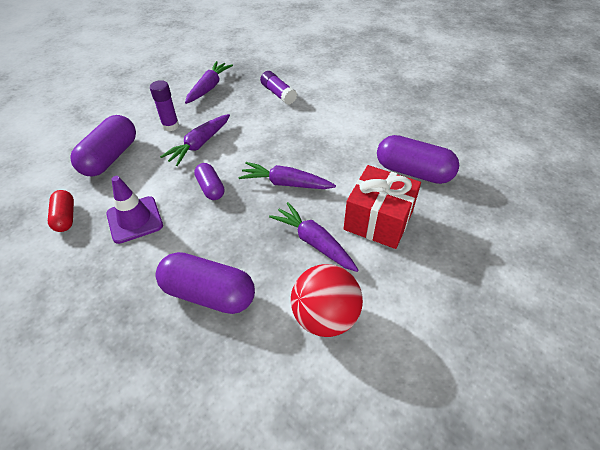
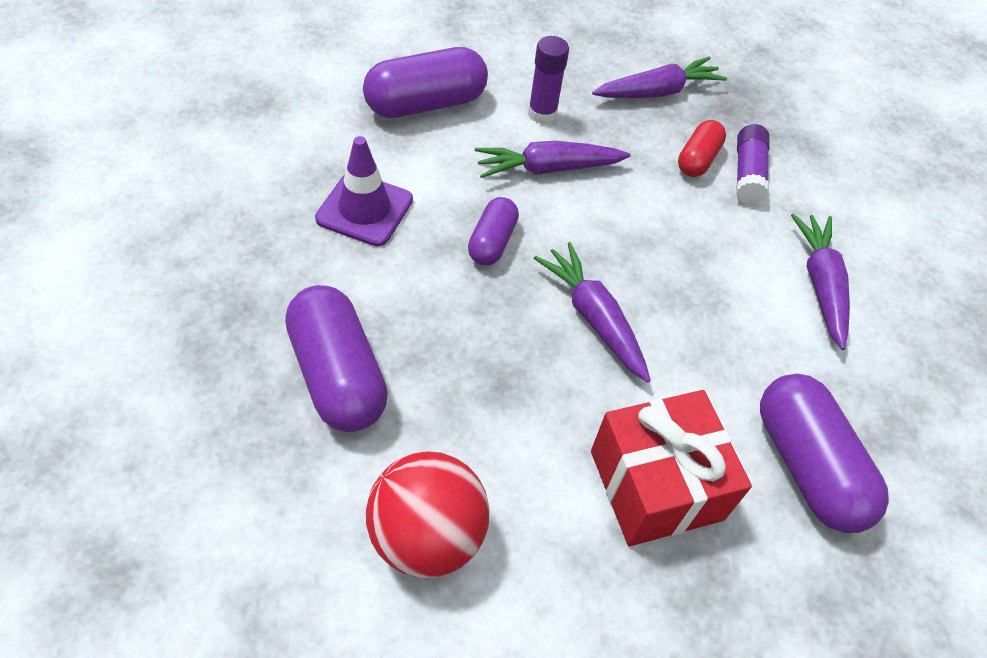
camera: 40 degrees right, 5 degrees up
(65, 217) = (302, 145): red capsule -> red capsule (697, 159)
(314, 242) = (531, 430): purple carrot -> purple carrot (820, 285)

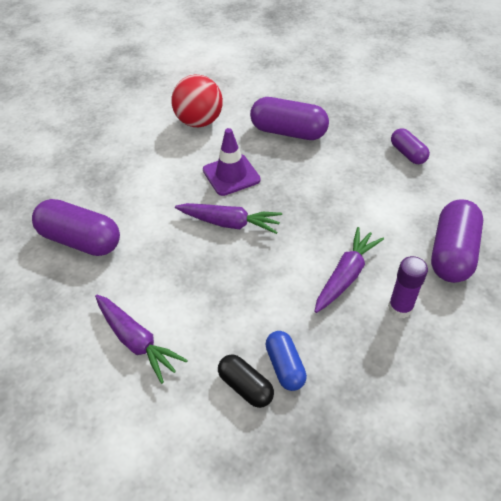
camera: 140 degrees right, 5 degrees down
(364, 209) = (378, 183): purple traffic cone -> purple traffic cone (231, 175)
(492, 242) = (312, 216): purple capsule -> purple capsule (407, 154)
(656, 485) = (138, 187): red gift -> none
(657, 92) = (373, 403): purple carrot -> none
(697, 159) = (285, 366): red capsule -> blue capsule
(747, 174) = (245, 387): purple glue stick -> black capsule

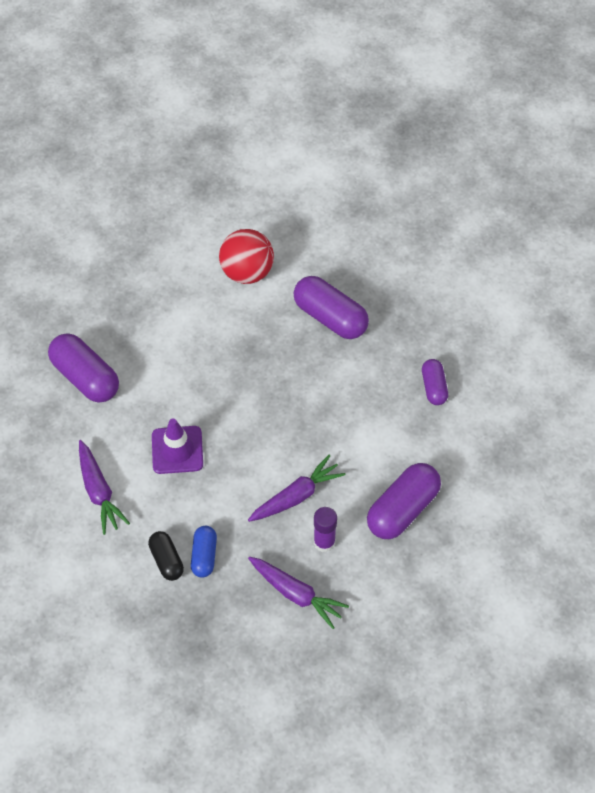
camera: 20 degrees right, 10 degrees up
(229, 223) = (222, 406): purple carrot -> purple carrot (296, 594)
(231, 175) = (248, 351): purple traffic cone -> purple traffic cone (177, 450)

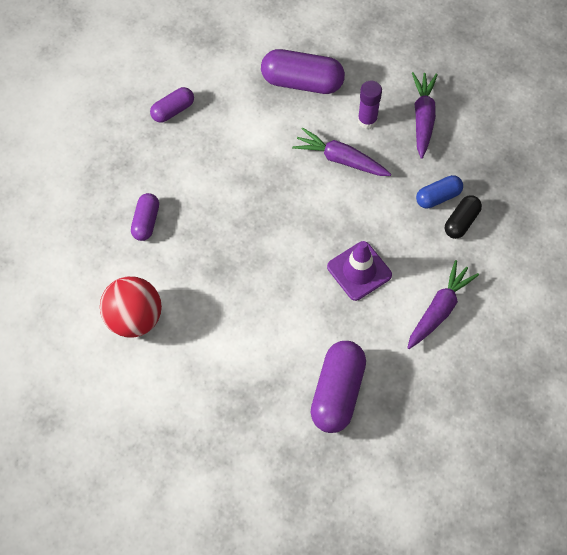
camera: 120 degrees left, 5 degrees up
(330, 317) = (146, 222): purple capsule -> purple capsule, size x0.57

